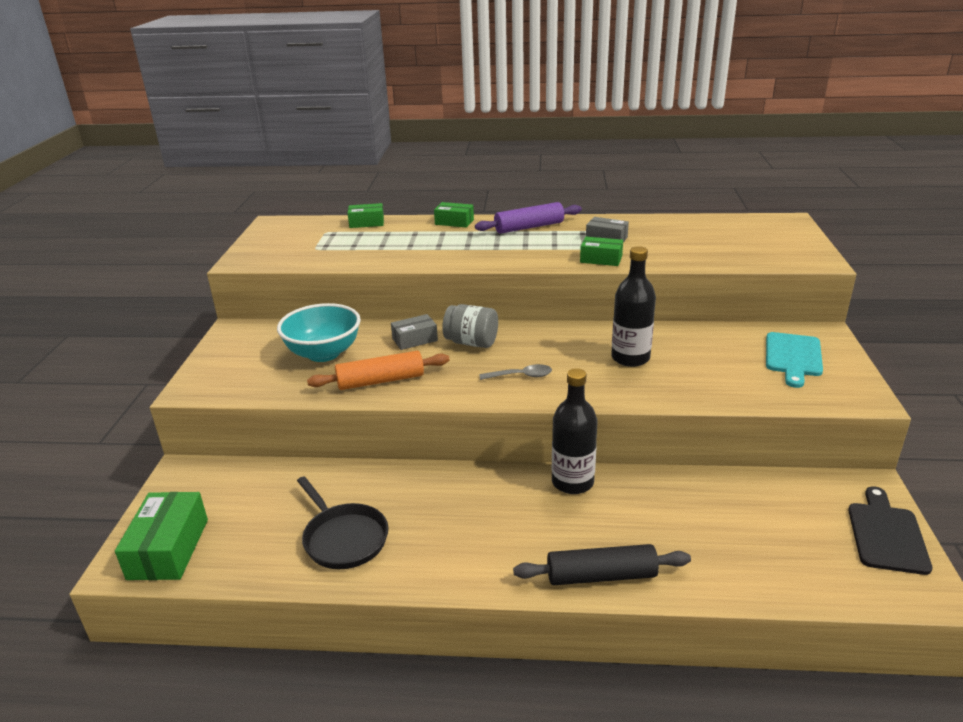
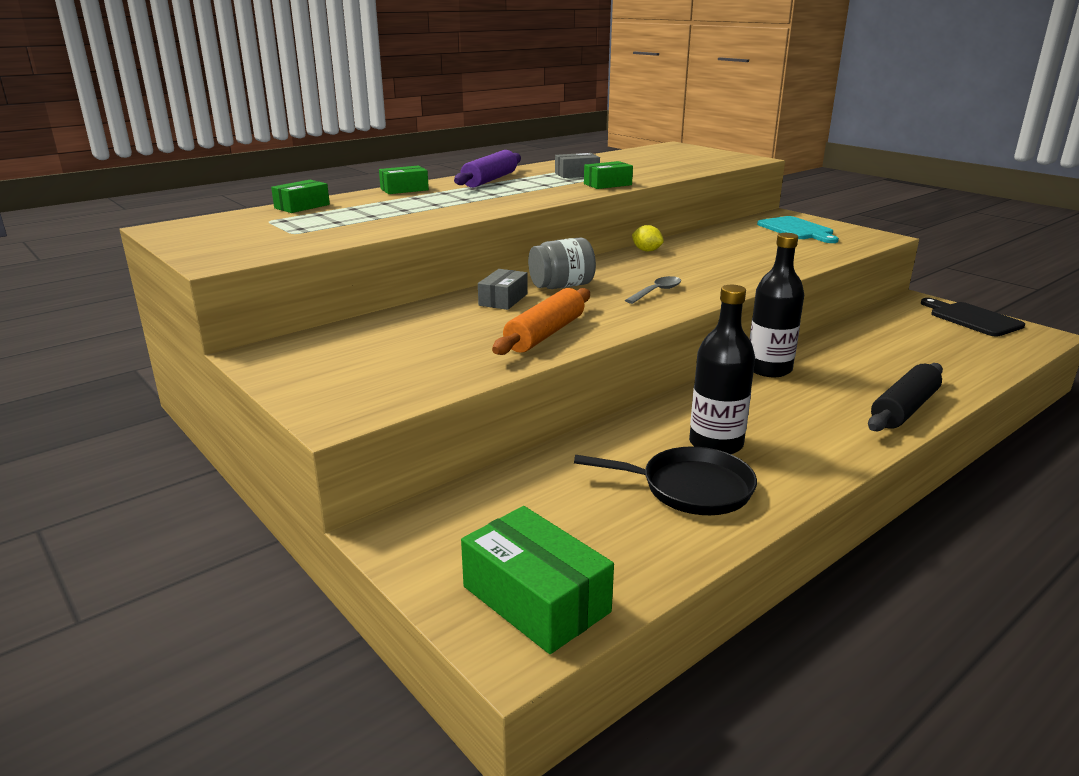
camera: 45 degrees left, 5 degrees down
(324, 353) = (431, 336): turquoise bowl -> none
(602, 331) = (646, 250): none -> yellow lemon
(630, 358) = (705, 258): black bottle -> black bottle (716, 444)

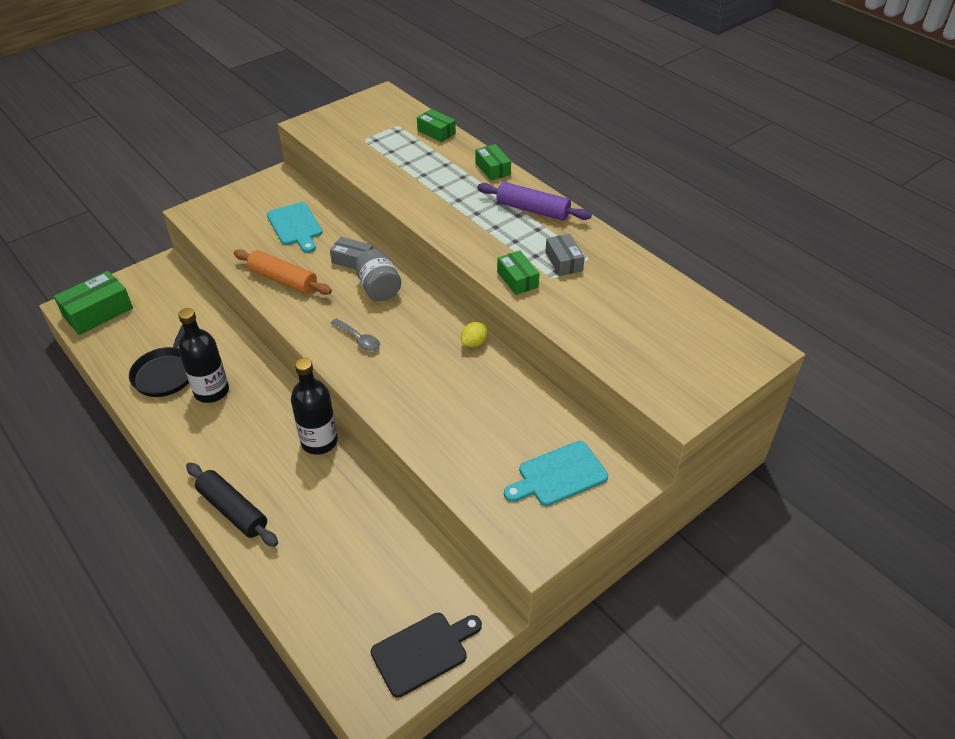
camera: 90 degrees right, 20 degrees up
(412, 334) = (295, 226): none -> turquoise cutting board

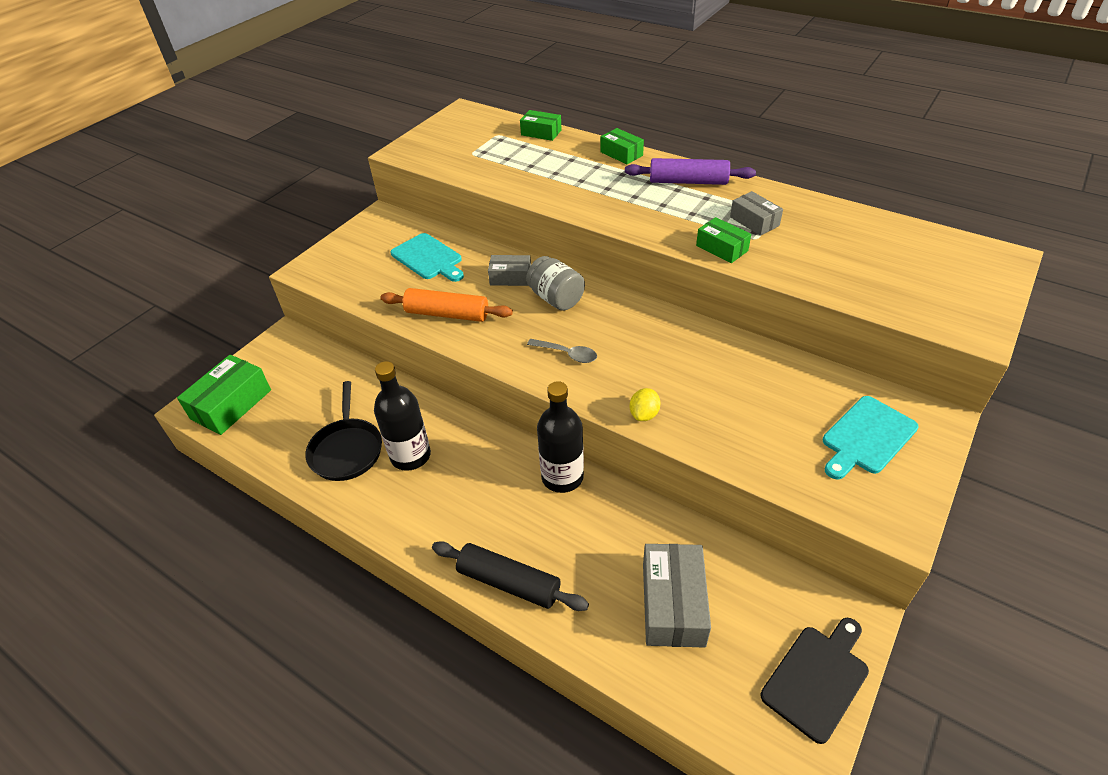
camera: 15 degrees left, 0 degrees up
(347, 564) = (673, 604): none -> grey box
(474, 343) = (689, 328): yellow lemon -> yellow lemon (644, 414)

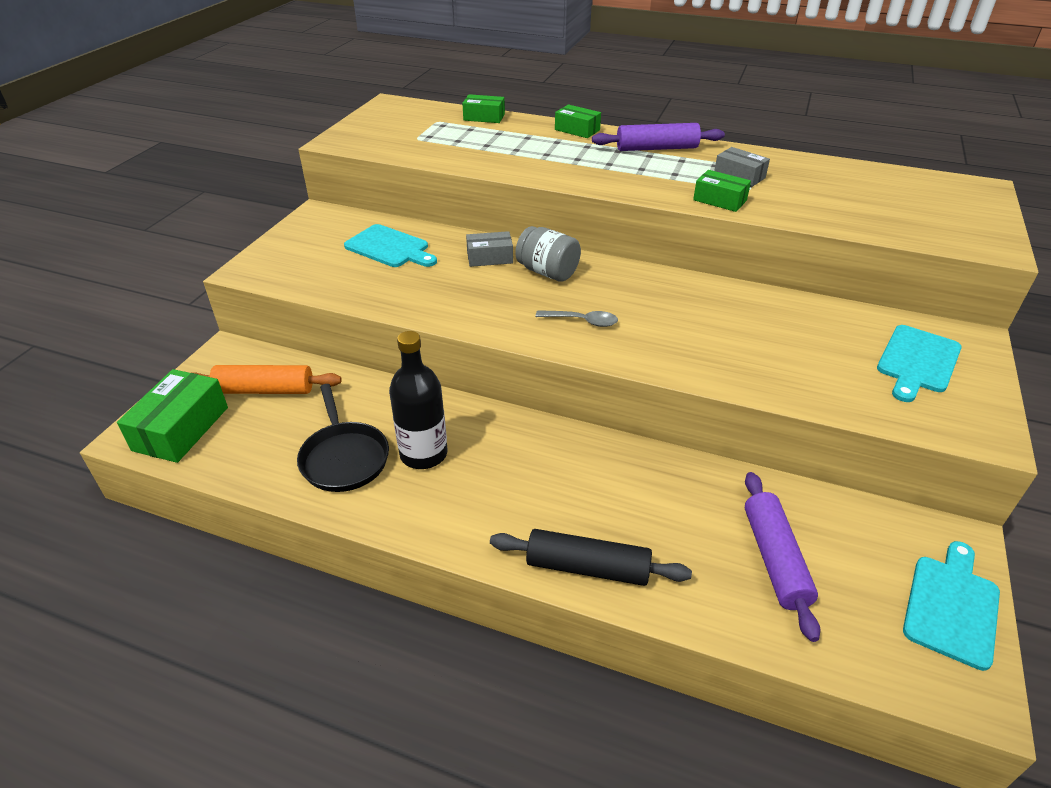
camera: 15 degrees left, 5 degrees down
(447, 314) = (433, 297): orange rolling pin -> orange rolling pin (265, 390)
(562, 477) = (604, 452): black bottle -> none
(644, 414) = (689, 367): yellow lemon -> none
(673, 604) = (775, 559): grey box -> purple rolling pin
(817, 678) = (952, 606): black cutting board -> turquoise cutting board

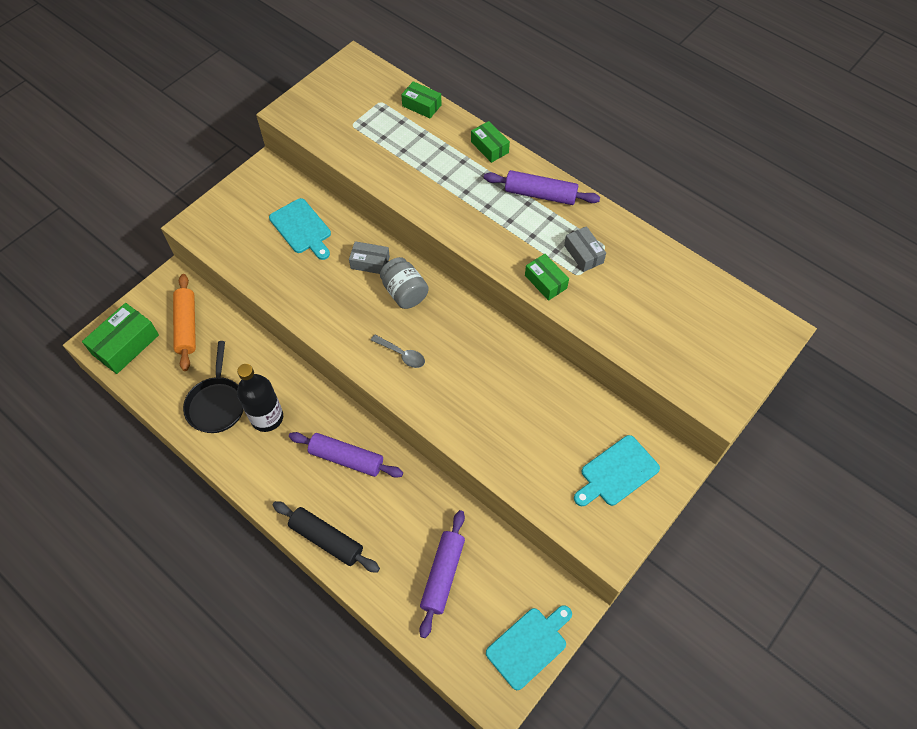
camera: 20 degrees right, 20 degrees up
(265, 390) = (186, 326): orange rolling pin -> orange rolling pin turned 60 degrees clockwise
(557, 468) = (346, 458): none -> purple rolling pin

